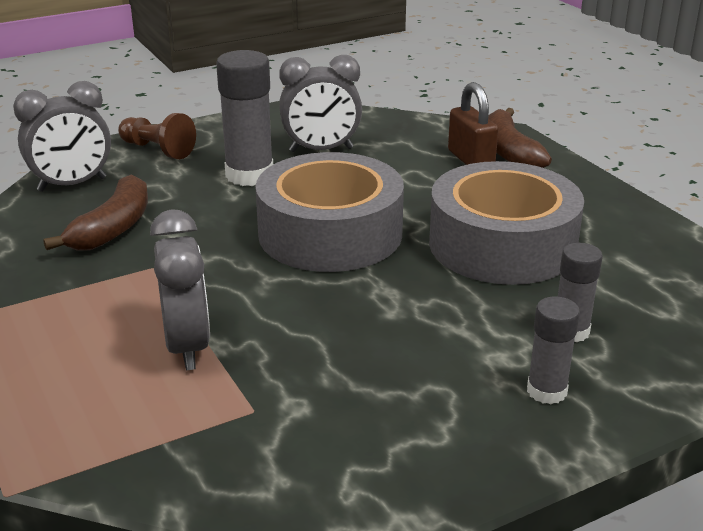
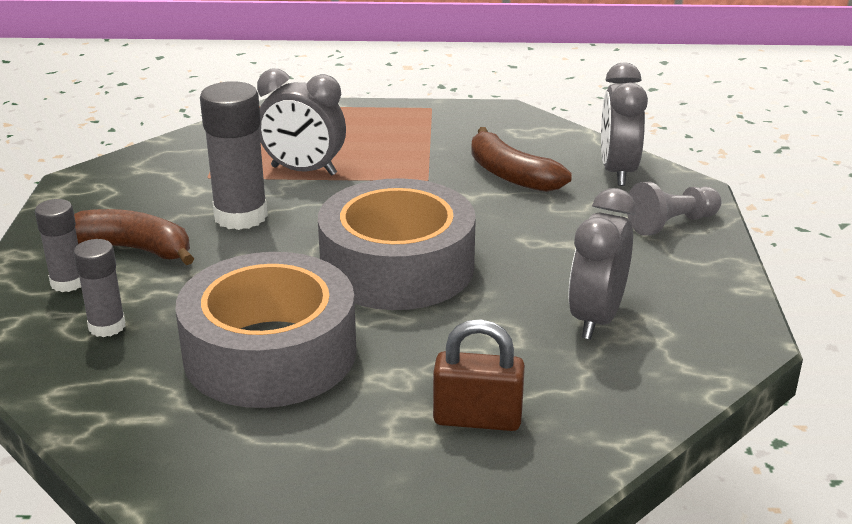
camera: 120 degrees right, 0 degrees up
(158, 150) = (671, 224): brown pawn -> grey pawn
(249, 175) = (564, 258): grey glue stick -> grey glue stick (241, 216)
(509, 152) = (473, 464): brown banana -> brown banana (134, 249)

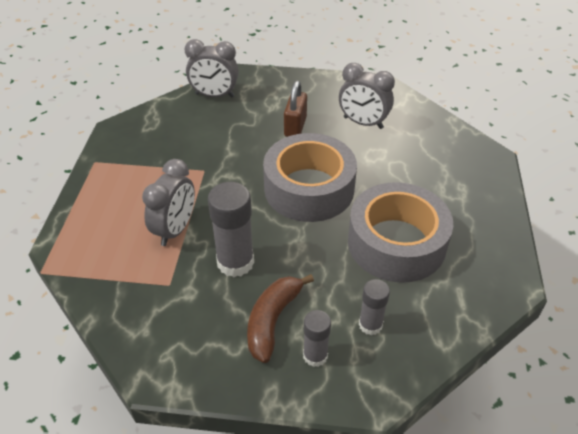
camera: 85 degrees left, 15 degrees up
(477, 419) = (445, 168): brown padlock -> brown padlock (295, 127)
(511, 175) = (208, 135): brown banana -> none
(671, 224) = (276, 87): grey pawn -> none

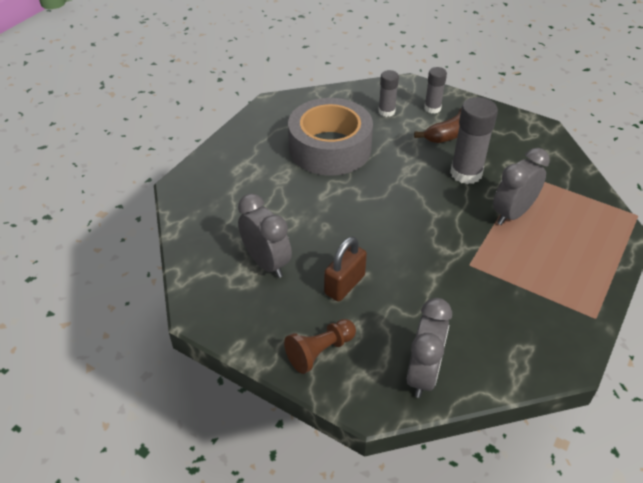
camera: 155 degrees left, 0 degrees up
(214, 95) = (423, 374): grey clock -> grey clock turned 75 degrees clockwise
(286, 87) = (320, 351): none -> brown pawn
(309, 188) = (372, 211): grey tape -> none

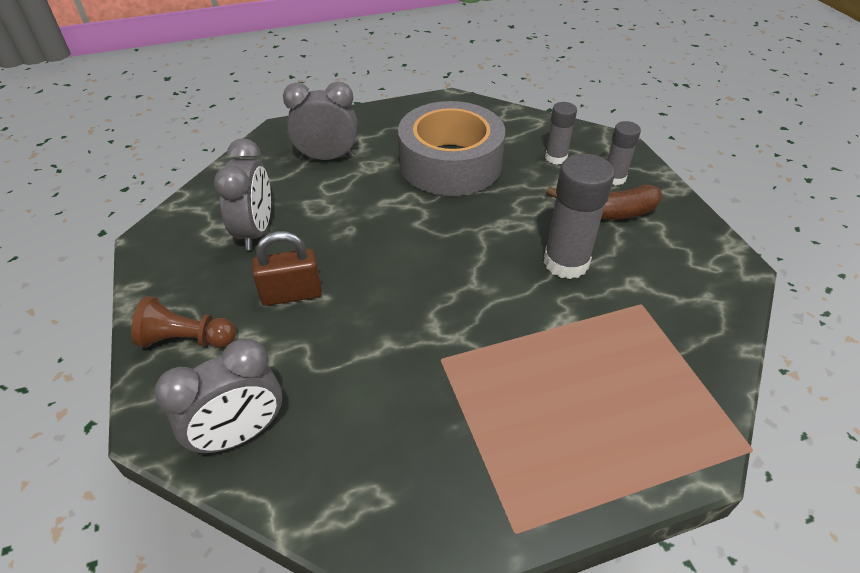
camera: 40 degrees right, 0 degrees up
(512, 214) = (566, 337): grey clock -> grey clock (327, 158)

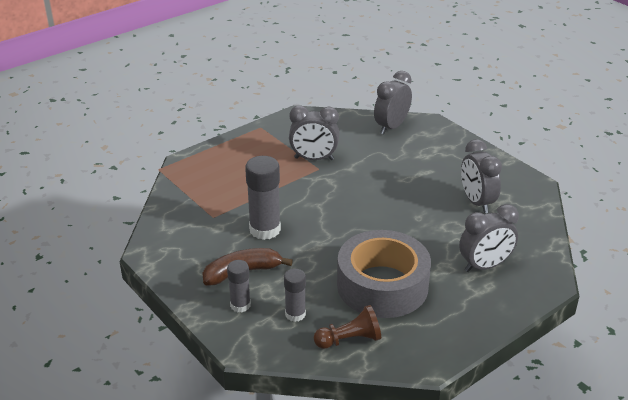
camera: 160 degrees right, 10 degrees down
(186, 339) = (452, 148): brown pawn -> brown pawn (350, 340)
(291, 294) = (420, 177): brown padlock -> none
(439, 386) = (314, 159): none -> grey clock

